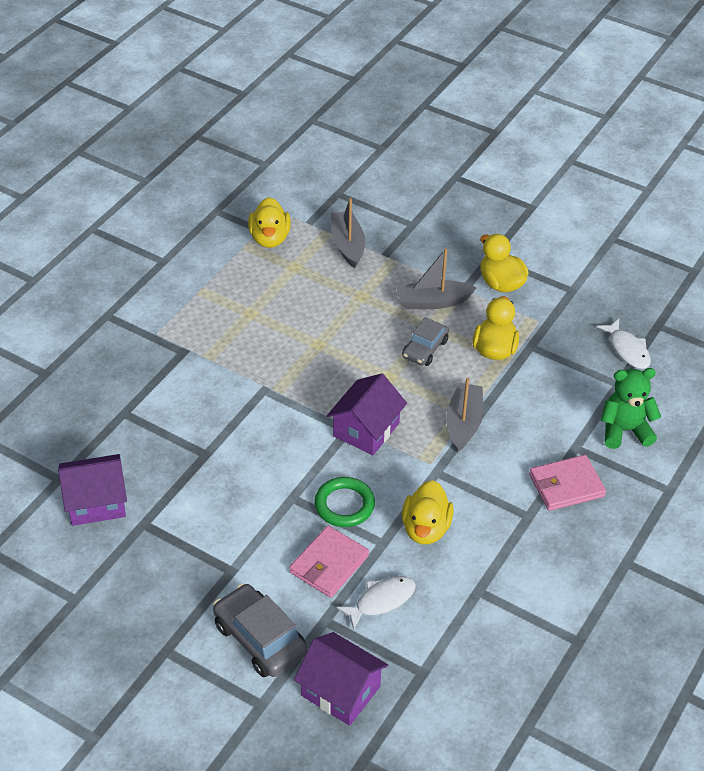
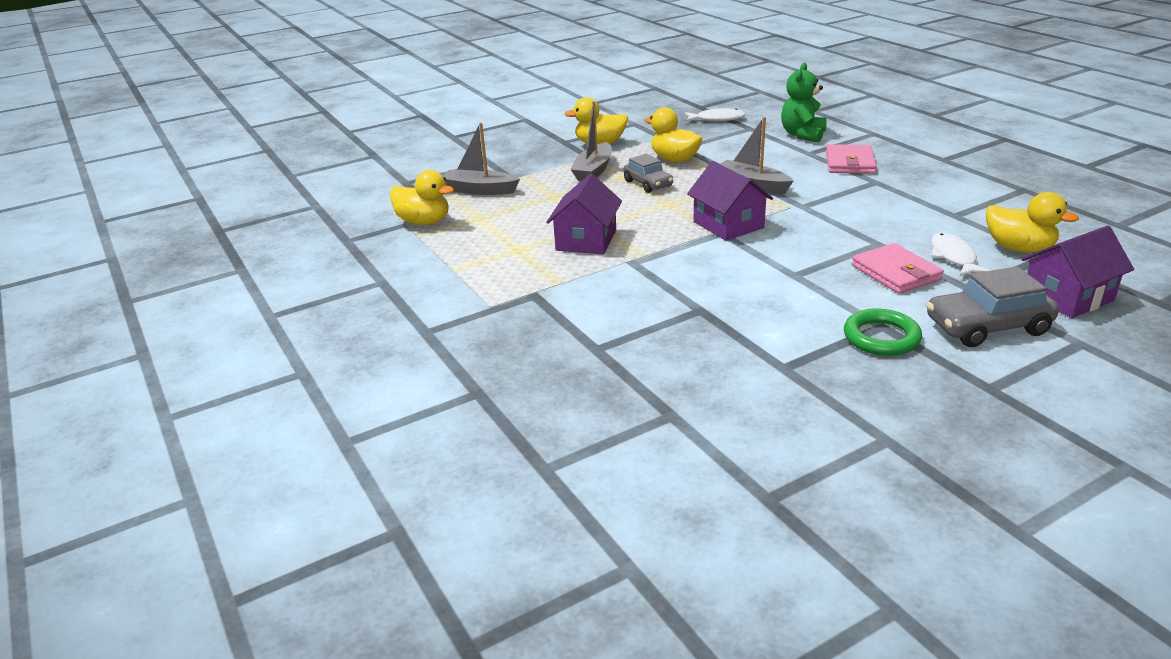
camera: 60 degrees left, 15 degrees down
(96, 502) = (730, 394): purple house -> purple house (586, 240)
(344, 505) = (820, 251): green ring -> green ring (881, 337)
(426, 528) = (870, 222): yellow duck -> yellow duck (1019, 248)

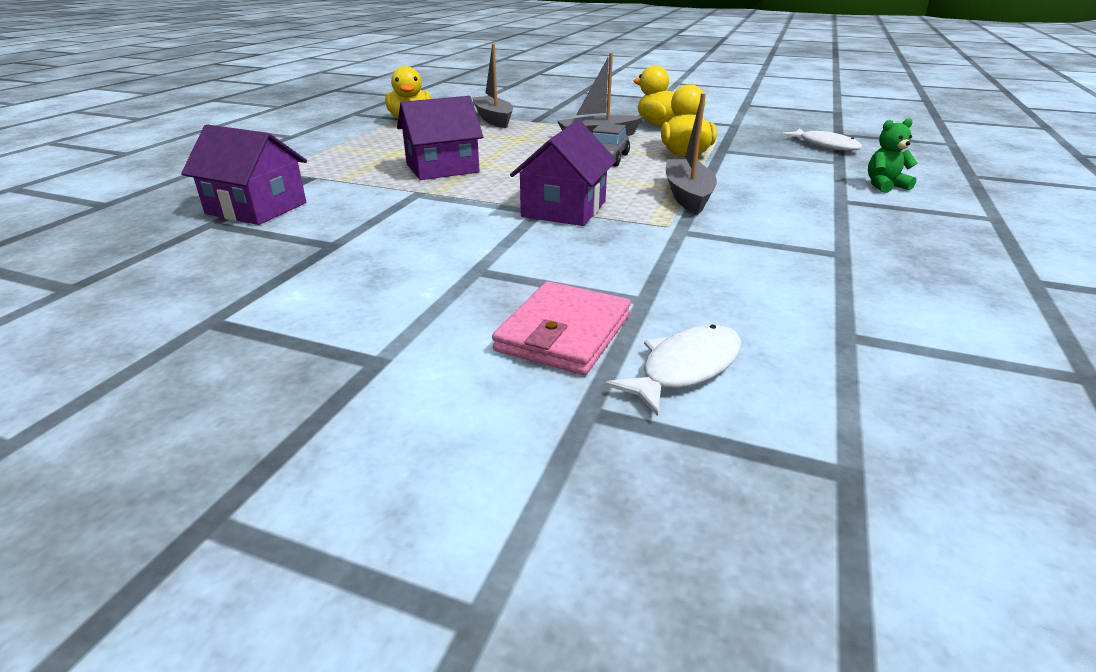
camera: 50 degrees right, 0 degrees up
(802, 135) = (884, 186): green teddy bear -> green teddy bear, size x0.62
(850, 163) = (864, 226): pink wallet -> none
(881, 337) = (338, 369): green ring -> none
(987, 327) = (452, 463): grey car -> none
(1019, 248) = (822, 429): yellow duck -> none
(1068, 297) = (686, 546): purple house -> purple house (256, 208)

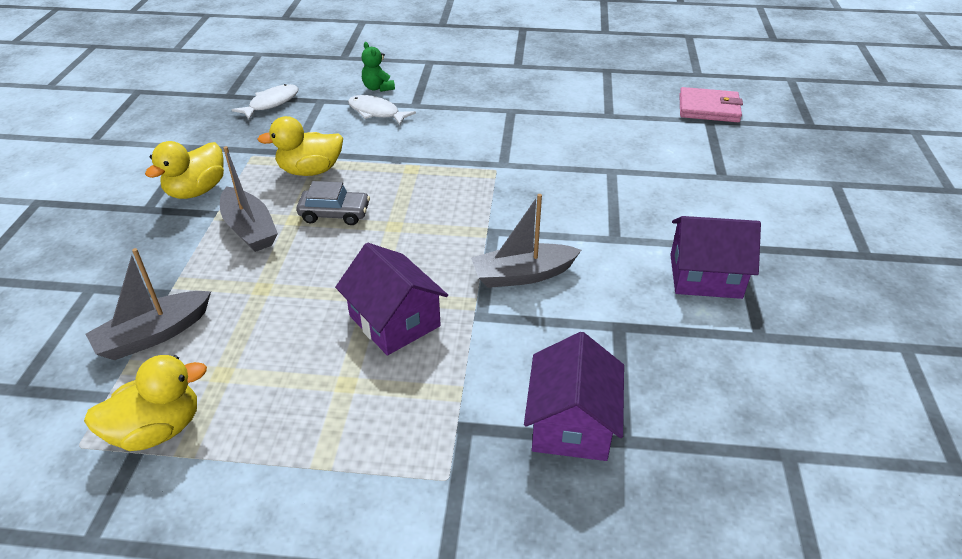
camera: 105 degrees left, 10 degrees up
(564, 209) = (483, 219): purple house -> purple house (705, 276)
(564, 333) = (666, 191): pink wallet -> pink wallet (708, 108)
(685, 368) = (670, 154): white fish -> white fish (376, 112)
(687, 196) = (429, 164): grey boat -> grey boat (523, 275)

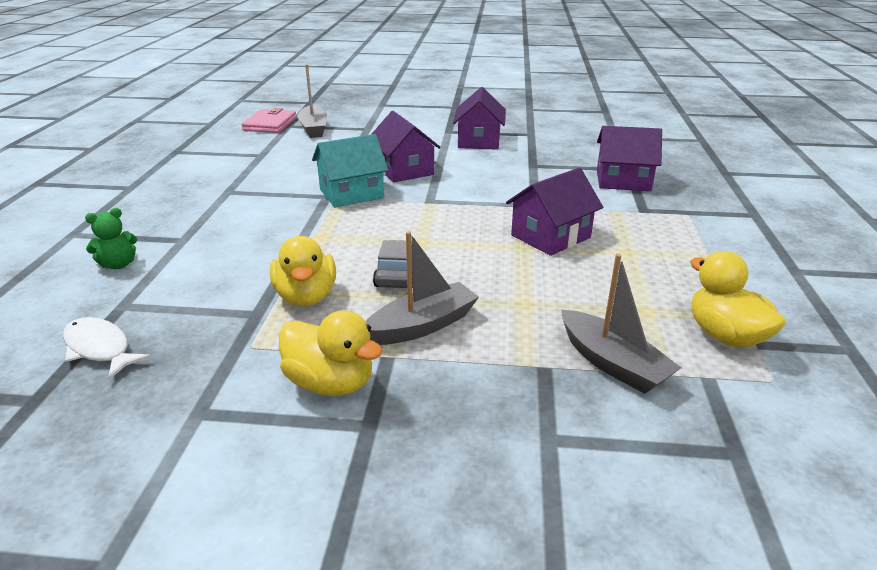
camera: 90 degrees left, 10 degrees down
(376, 112) = (185, 262): white fish -> none
(509, 178) = (351, 193): none -> turquoise house
(523, 275) = (485, 191): grey boat -> grey boat (313, 129)
(580, 211) = (404, 170): none -> purple house

